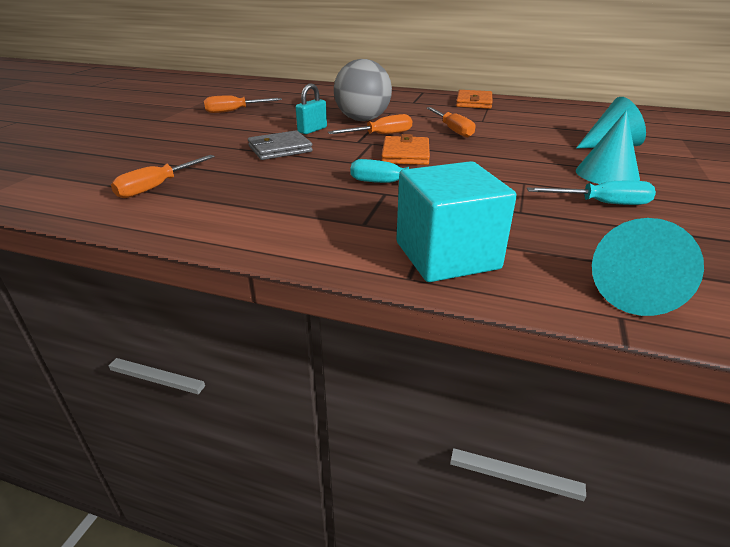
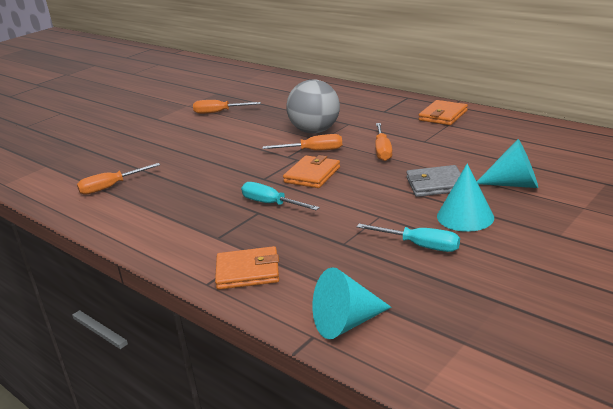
camera: 25 degrees right, 5 degrees down
(280, 149) = (220, 159): grey wallet -> grey wallet (436, 184)
(312, 130) = (262, 140): turquoise padlock -> none
(447, 255) = (248, 271): turquoise cube -> orange wallet

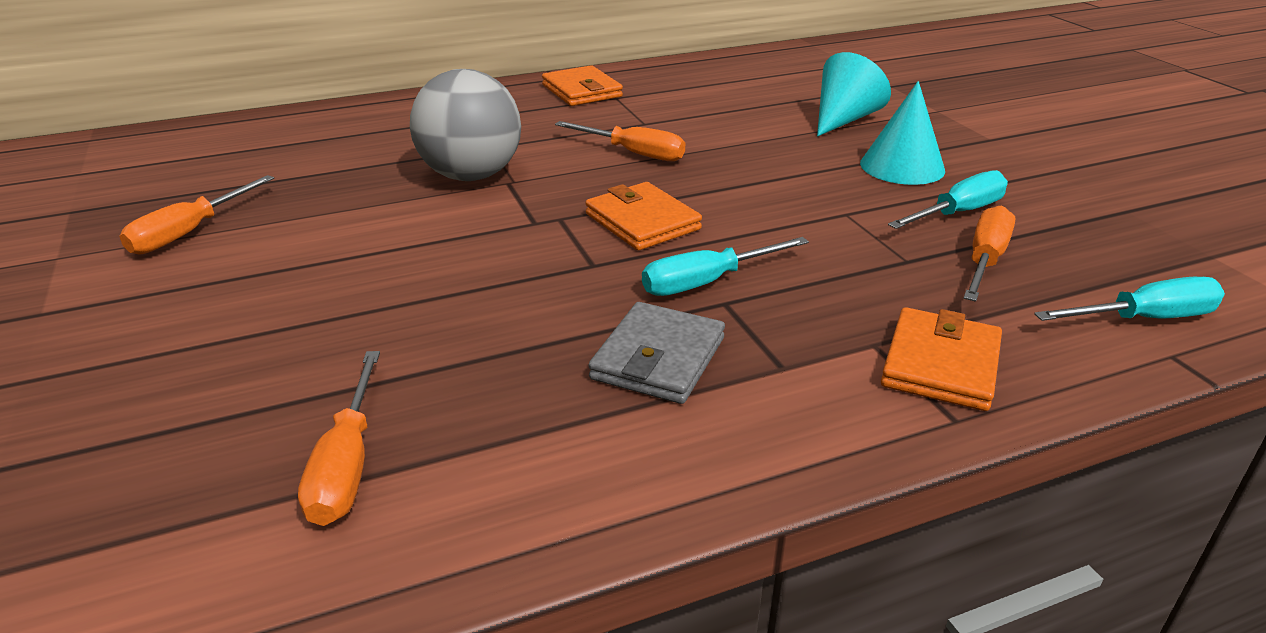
camera: 65 degrees left, 5 degrees up
(313, 151) = (549, 197): orange screwdriver -> orange screwdriver (984, 260)
(346, 323) = (1143, 319): turquoise cone -> turquoise screwdriver
(436, 184) = (792, 155): grey wallet -> grey wallet (658, 358)

